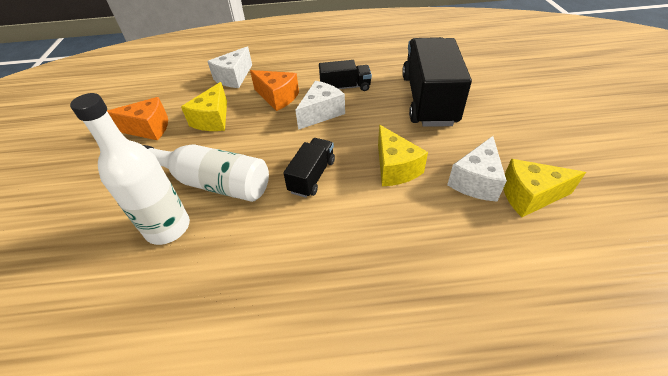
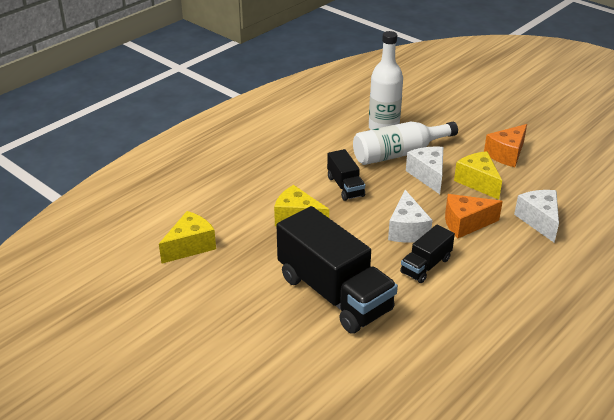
camera: 135 degrees right, 10 degrees down
(476, 181) = (233, 238): white cheese -> white cheese (428, 175)

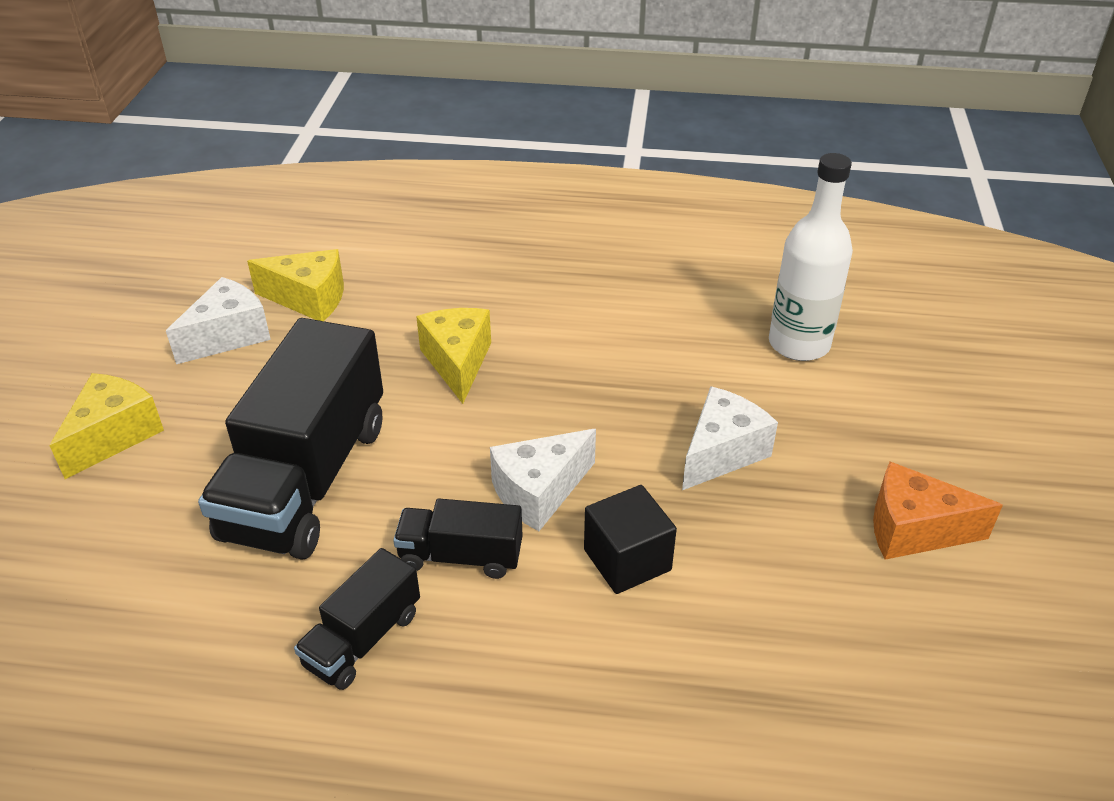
camera: 55 degrees right, 5 degrees up
(345, 186) = (588, 374): black truck -> black truck (363, 639)
(399, 154) = (746, 392): white bottle -> none
(465, 224) = (627, 560): orange cheese -> black cube
(477, 182) = (773, 525): yellow cheese -> yellow cheese (114, 436)
(539, 221) = (743, 667): white cheese -> white cheese (228, 336)

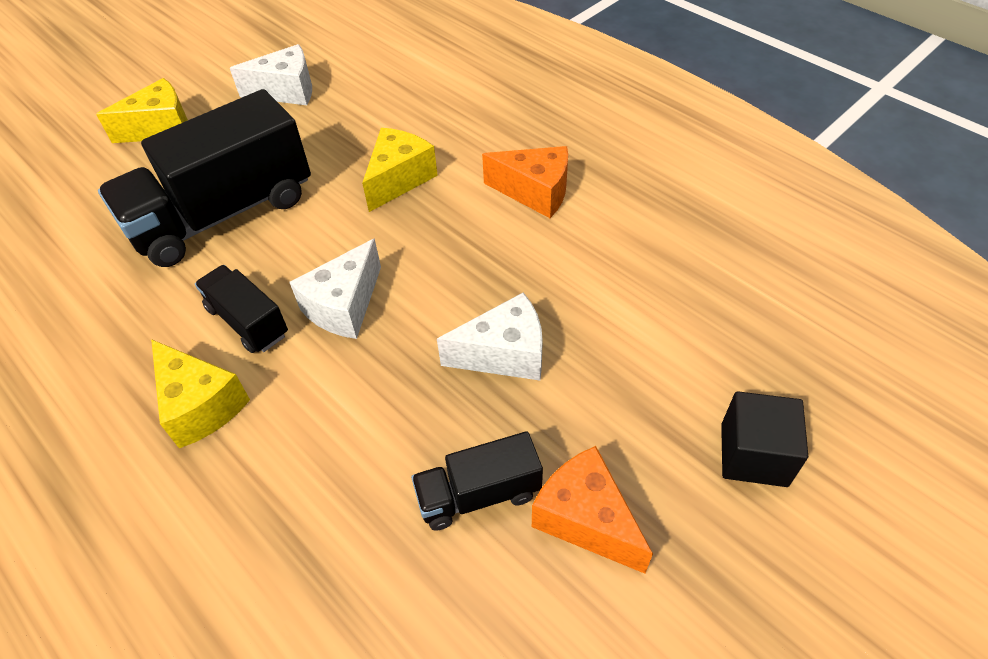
camera: 40 degrees right, 10 degrees up
(309, 299) = (359, 87): yellow cheese -> yellow cheese (201, 405)
(363, 639) = (137, 341): black truck -> black truck (478, 494)
(539, 492) = (344, 306): white cheese -> white cheese turned 60 degrees counterclockwise
(597, 317) = (535, 192): none -> orange cheese
(627, 560) = (343, 394): black cube -> black cube (753, 454)
(799, 344) = (675, 298): white bottle -> none

